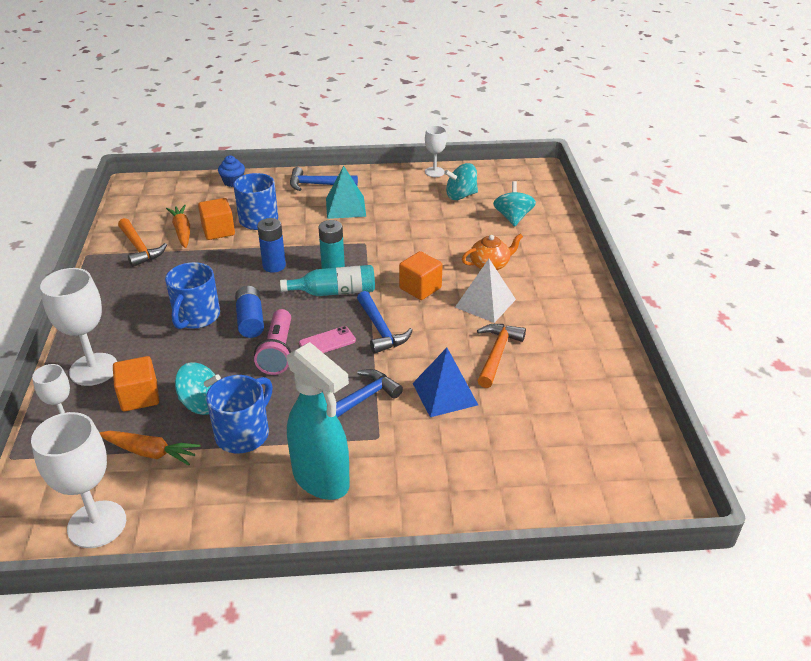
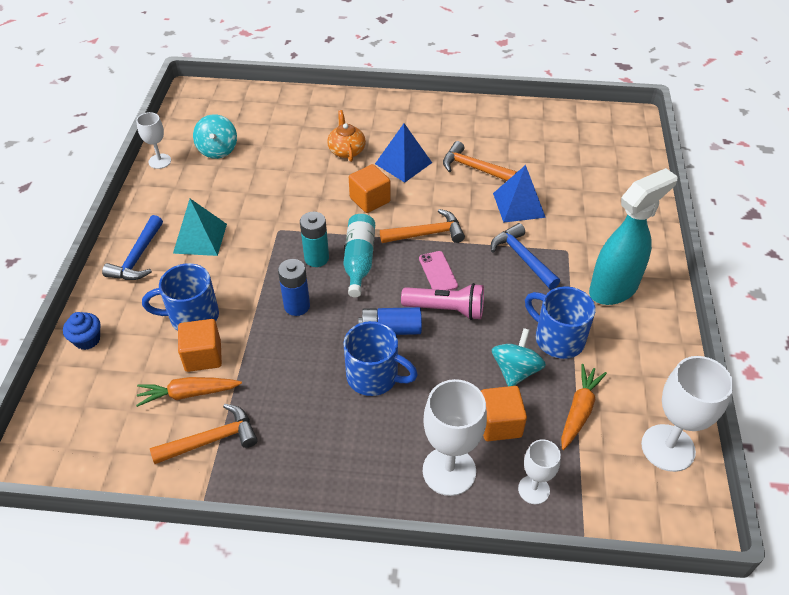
camera: 80 degrees left, 10 degrees up
(380, 330) = (427, 234): blue hammer -> orange hammer
(485, 303) = (403, 163): white pyramid -> blue pyramid
(513, 218) = (274, 123): turquoise spinning top -> none

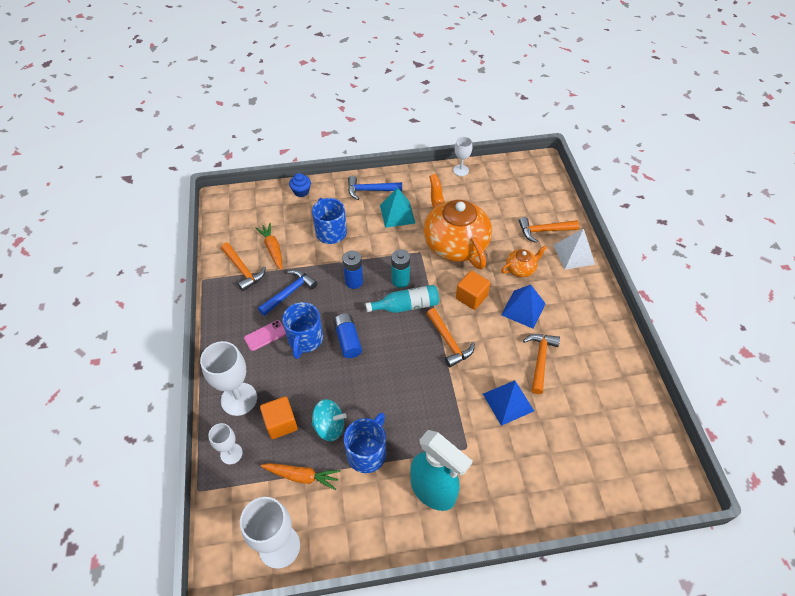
camera: 75 degrees right, 5 degrees up
(203, 356) = (301, 247): orange cube -> none
(218, 150) = (486, 195): turquoise spinning top -> none
(281, 195) = (454, 243): none -> orange teapot
(300, 118) = (544, 231): none -> orange hammer
(345, 106) = (574, 254): none -> white pyramid
(438, 272) = (411, 357): pink phone -> pink phone (265, 335)
(446, 309) = (375, 370): pink flashlight -> none
(522, 257) = (446, 414): blue hammer -> blue hammer (289, 292)

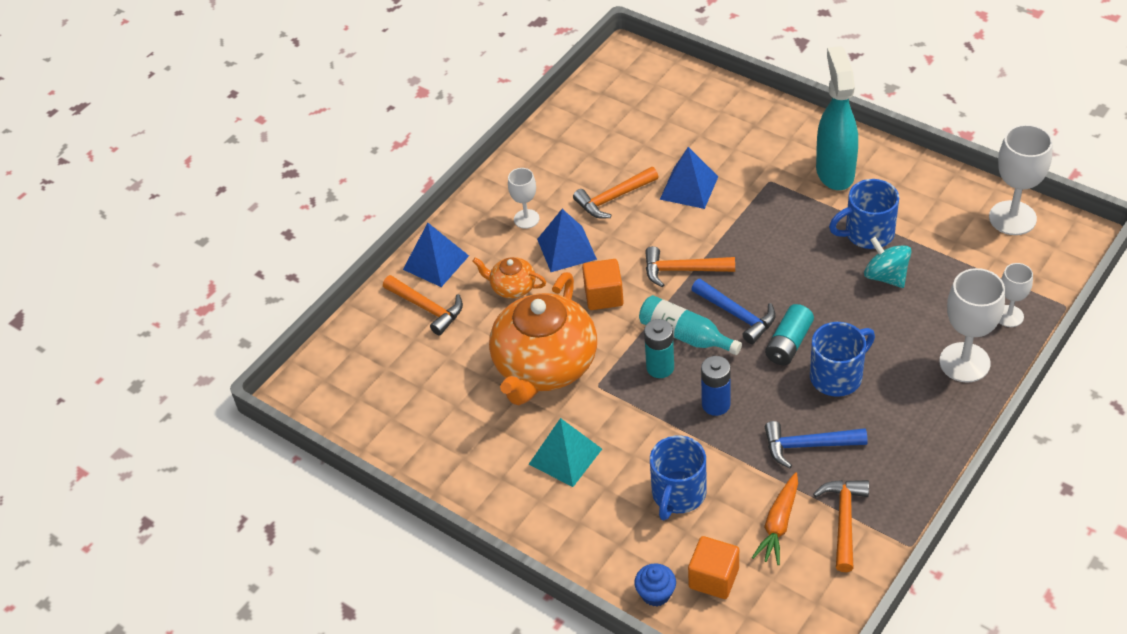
camera: 130 degrees left, 5 degrees down
(265, 335) = (881, 412): pink phone -> none
(281, 423) = (935, 310): orange cube -> orange cube (714, 578)
(302, 476) = (949, 254): orange carrot -> none
(348, 340) = (789, 343): blue battery -> turquoise battery
(370, 190) = (559, 520): blue hammer -> blue hammer (737, 315)
(449, 342) = (682, 270): orange hammer -> orange hammer turned 105 degrees counterclockwise
(460, 170) = (406, 459): white goblet -> white goblet (526, 219)
(574, 254) = (435, 262): white pyramid -> blue pyramid

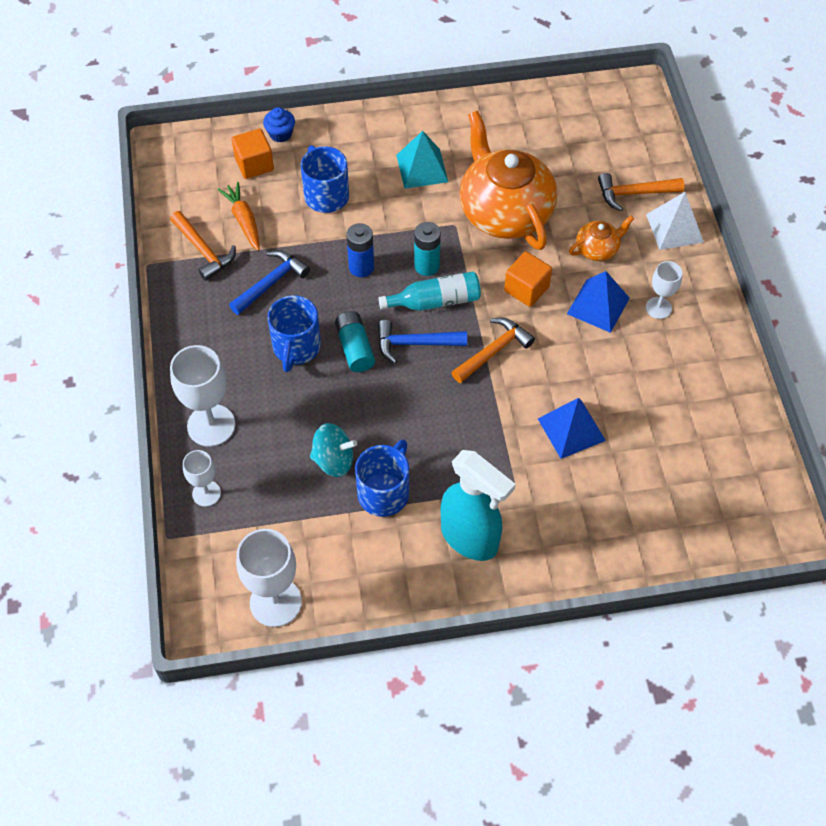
camera: 130 degrees right, 10 degrees up
(435, 262) = (674, 228): blue pyramid -> white pyramid
(613, 198) = (617, 374): orange hammer -> none

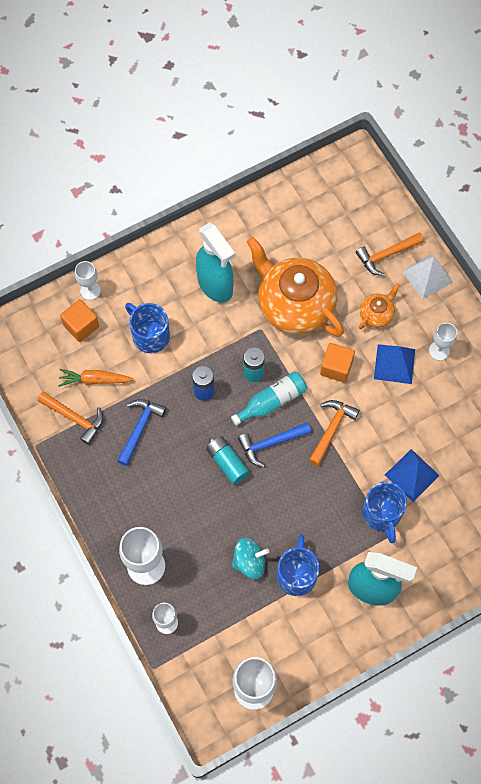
camera: 20 degrees left, 10 degrees up
(243, 220) = (94, 380): orange carrot -> orange carrot turned 45 degrees counterclockwise
(280, 134) = (90, 290): blue cupcake -> white goblet
(296, 347) = (182, 478): blue mug -> blue mug (382, 514)
(422, 168) = (215, 285): turquoise pyramid -> turquoise spray bottle

